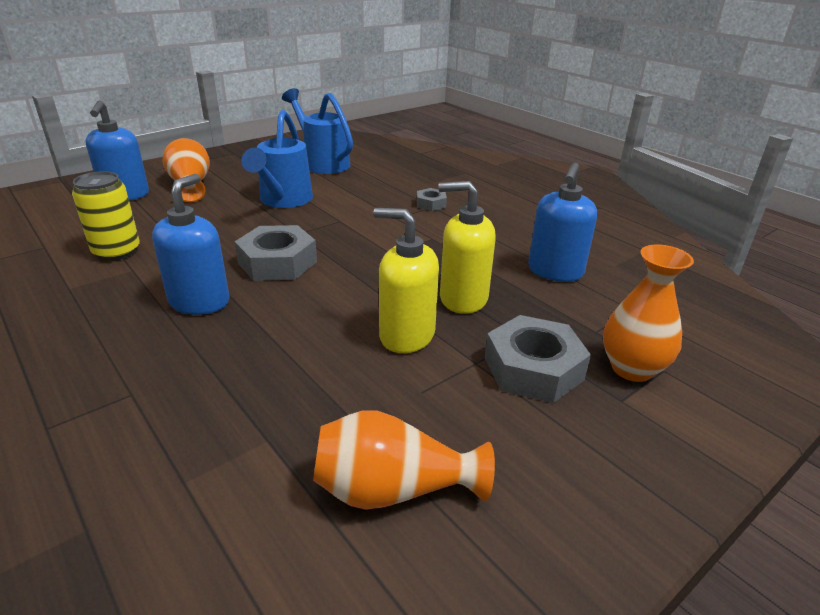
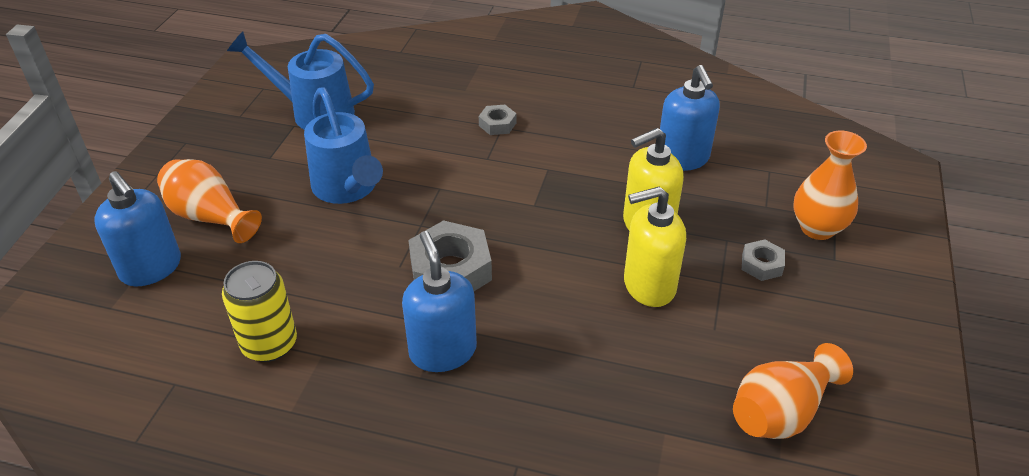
camera: 35 degrees left, 10 degrees up
(533, 368) = (761, 264): grey nut -> grey nut, size x0.52

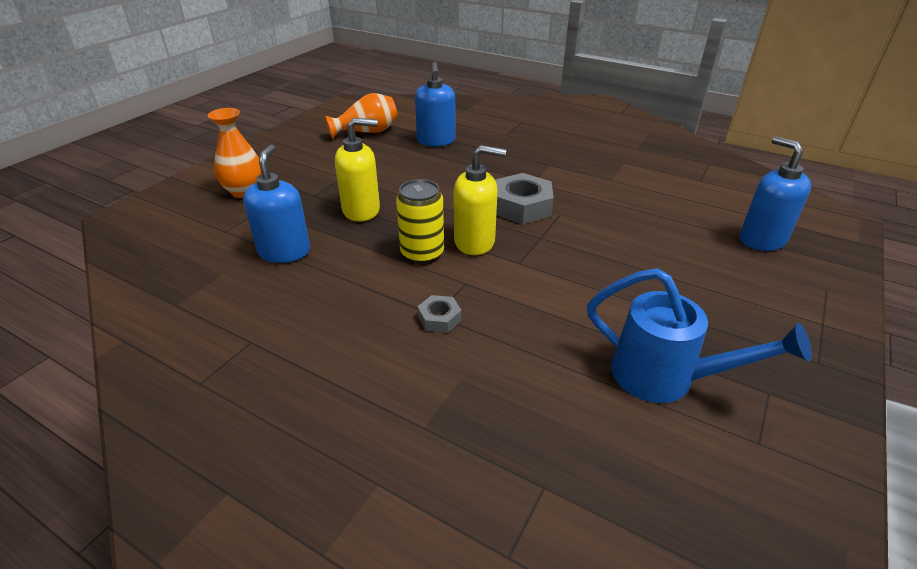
camera: 165 degrees left, 5 degrees down
(210, 217) = (734, 271): orange vase -> none
(269, 344) = (646, 188): yellow can -> yellow can (422, 253)
(348, 189) = (607, 275): blue watering can -> none
(442, 351) = (535, 171): blue soap dispenser -> blue soap dispenser (436, 141)
(648, 286) = (390, 180): yellow soap dispenser -> yellow soap dispenser (475, 242)
(761, 264) = (307, 180): grey nut -> none

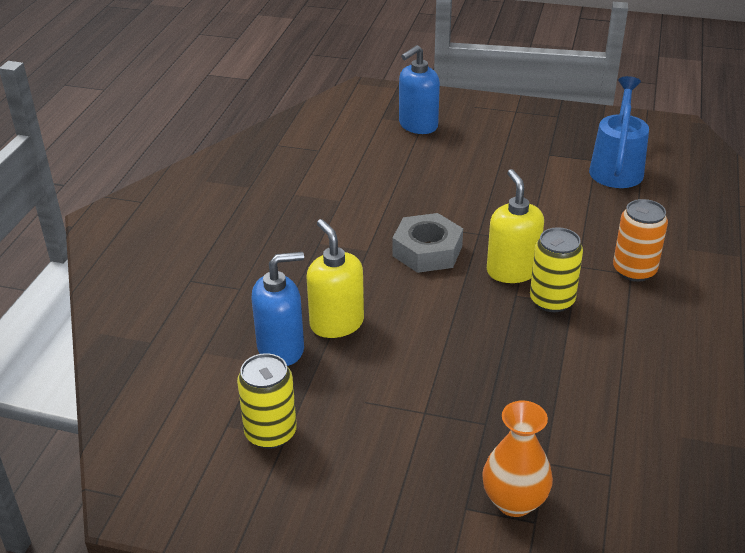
camera: 105 degrees left, 0 degrees up
(284, 252) = (614, 401): blue soap dispenser -> none
(361, 210) = (498, 367): yellow soap dispenser -> yellow soap dispenser (336, 323)
(367, 132) = (270, 433): orange vase -> yellow can
(439, 318) = (634, 270): grey nut -> orange can

